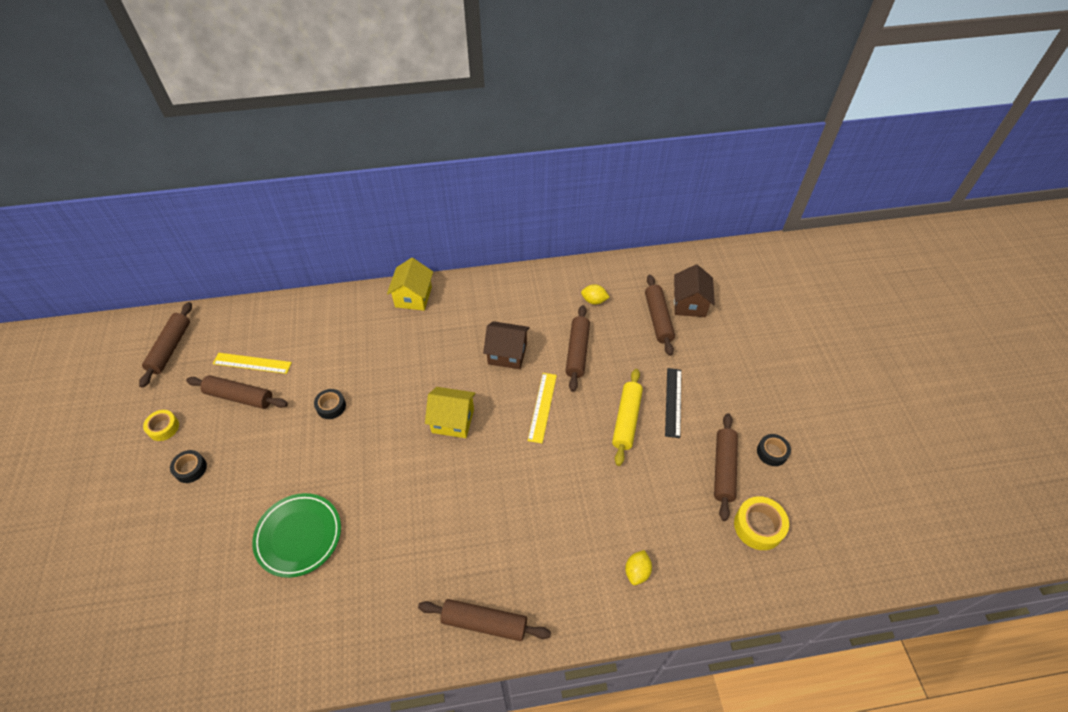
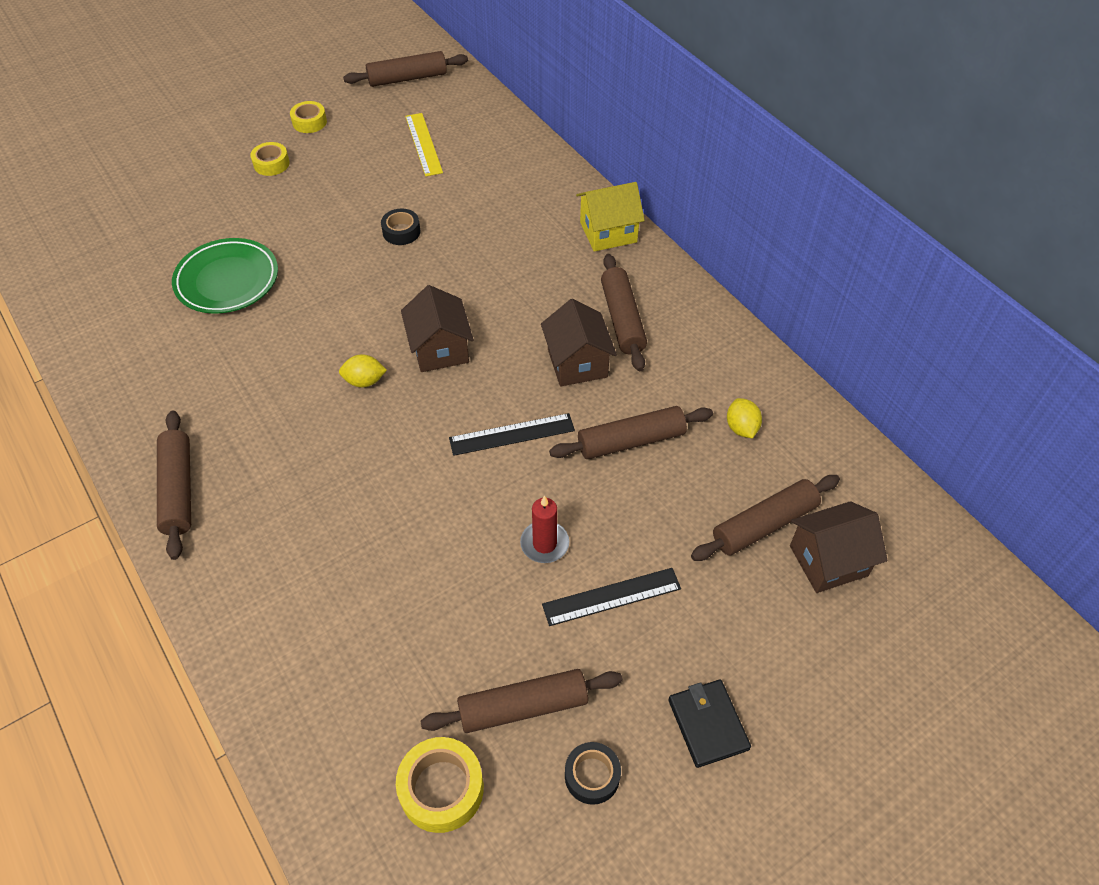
camera: 65 degrees right, 0 degrees up
(190, 469) = (271, 164): black tape -> yellow tape
(239, 397) = (375, 156): brown rolling pin -> brown rolling pin (622, 319)
(453, 420) = (440, 349): yellow house -> brown house
(542, 407) = (512, 434): yellow ruler -> black ruler
(626, 420) = (544, 544): yellow rolling pin -> red candle
(637, 571) = (303, 637): yellow lemon -> yellow lemon (364, 381)
(759, 392) = (707, 724): none -> black wallet

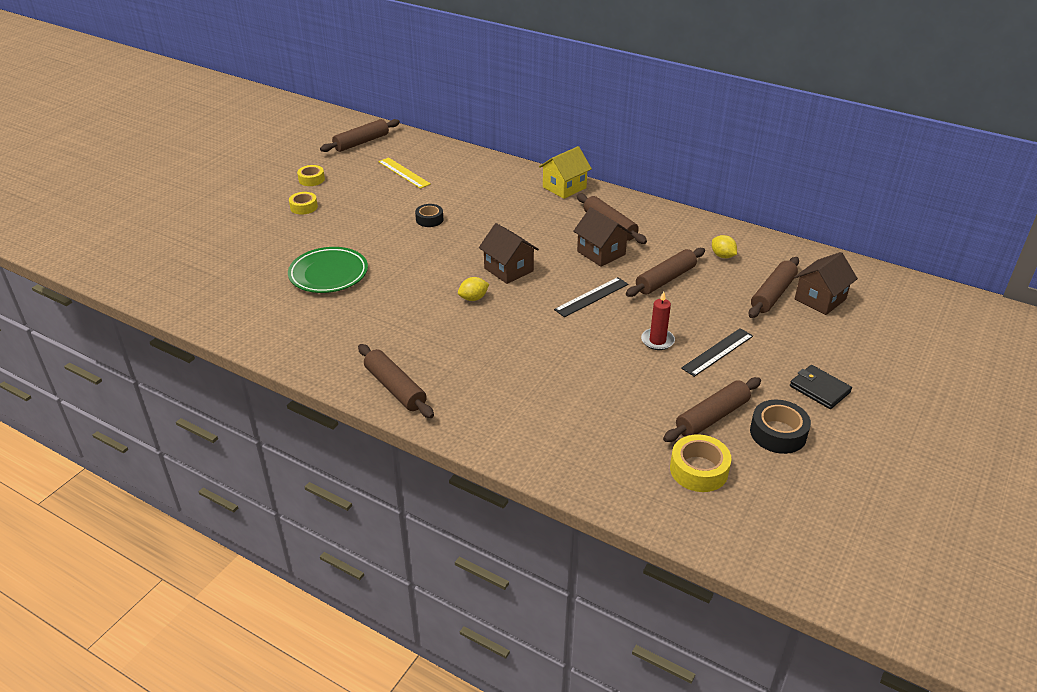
camera: 25 degrees left, 15 degrees down
(592, 776) = (778, 433): black tape -> black tape, size x1.51

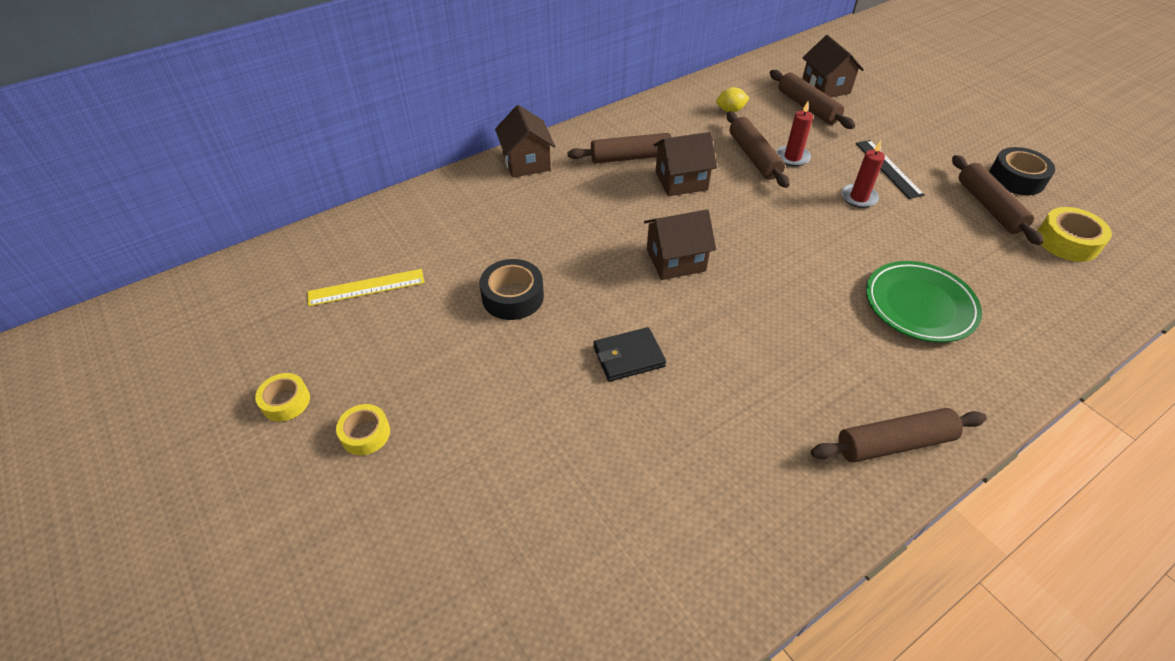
camera: 65 degrees left, 10 degrees up
(328, 274) = (586, 449): green plate -> green plate (919, 305)
(361, 142) = (229, 309): brown rolling pin -> none
(429, 219) = (513, 296): black tape -> black tape, size x1.51
(473, 298) = (723, 309): yellow lemon -> none
(564, 187) = (526, 162): yellow house -> brown house
(591, 297) = (763, 215): black ruler -> none
(683, 298) = (792, 157): none -> red candle
(819, 389) = (957, 135): black wallet -> black wallet (628, 357)

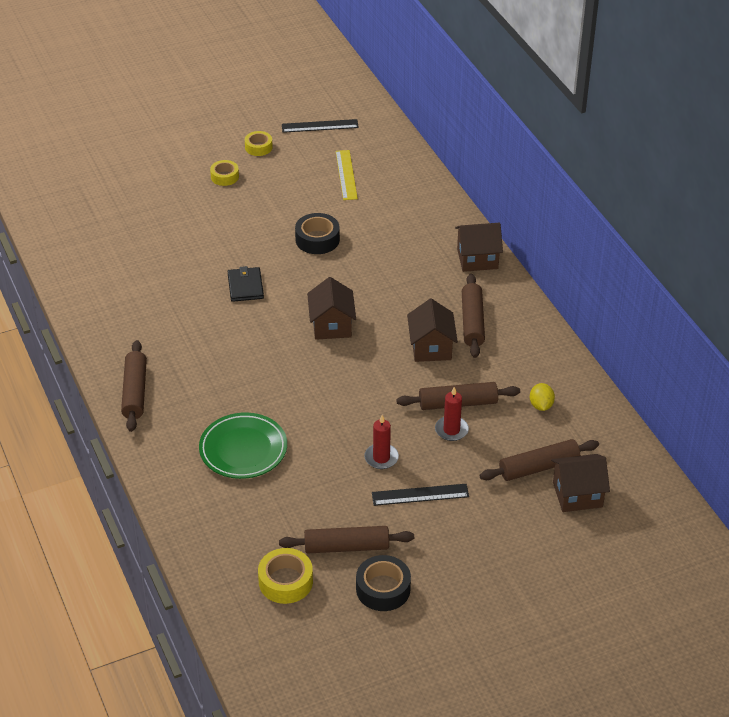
camera: 100 degrees right, 5 degrees down
(238, 333) = (320, 126): none -> black ruler

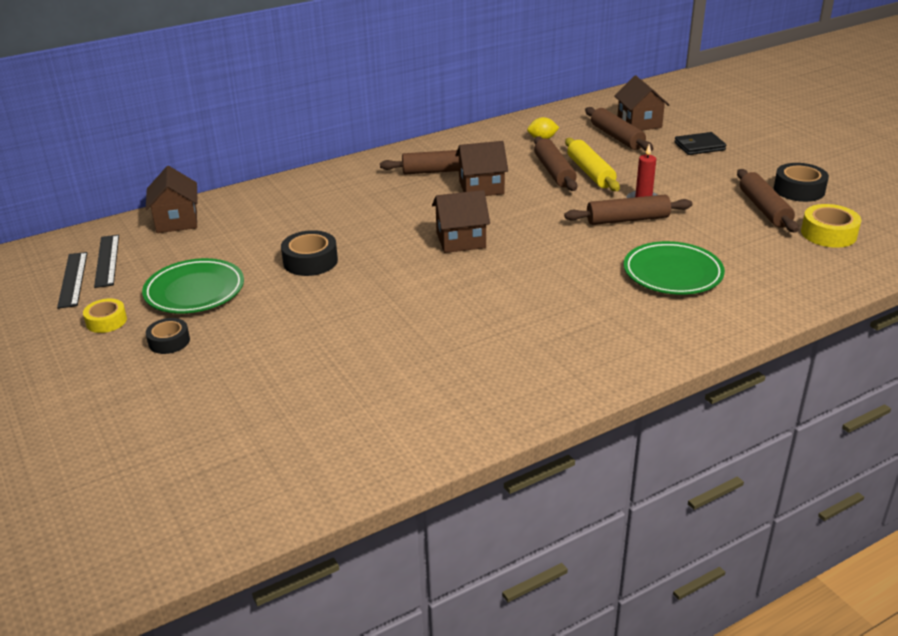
camera: 95 degrees left, 10 degrees down
(135, 392) = (617, 358): brown rolling pin -> brown rolling pin (627, 219)
(224, 177) = (169, 341): yellow tape -> black tape
(245, 286) = (402, 300): black wallet -> black wallet (699, 146)
(287, 183) = (194, 291): none -> green plate
(346, 175) = (185, 253): yellow ruler -> none
(420, 494) = (678, 181): black ruler -> black ruler (107, 260)
(451, 430) = (590, 172): red candle -> yellow rolling pin
(477, 259) = (343, 173): brown house -> brown house (177, 221)

